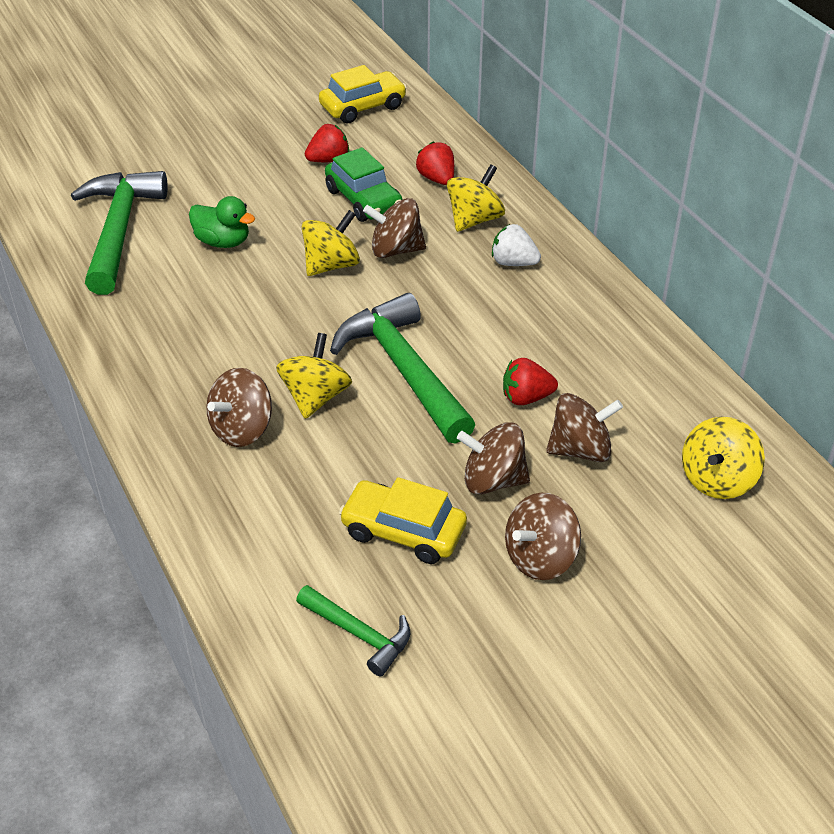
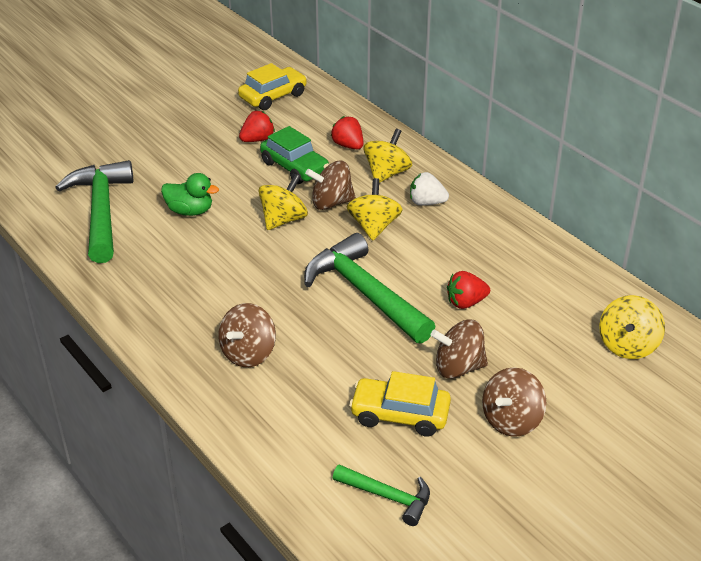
camera: 10 degrees left, 5 degrees down
(315, 397) = (300, 322): yellow spinning top -> yellow spinning top (374, 227)
(580, 449) = (518, 336): brown spinning top -> none

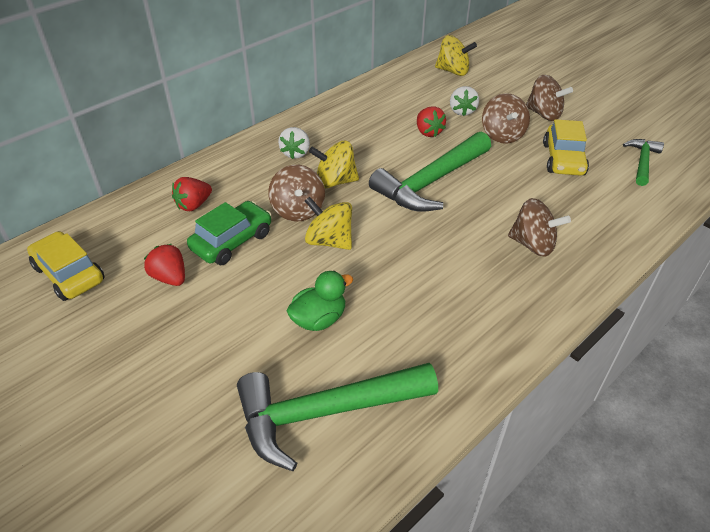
camera: 95 degrees left, 5 degrees up
(190, 211) = (319, 319): green duck -> green duck turned 45 degrees clockwise
(387, 173) = (248, 177): yellow spinning top -> none
(516, 339) = (462, 111): none -> white strawberry

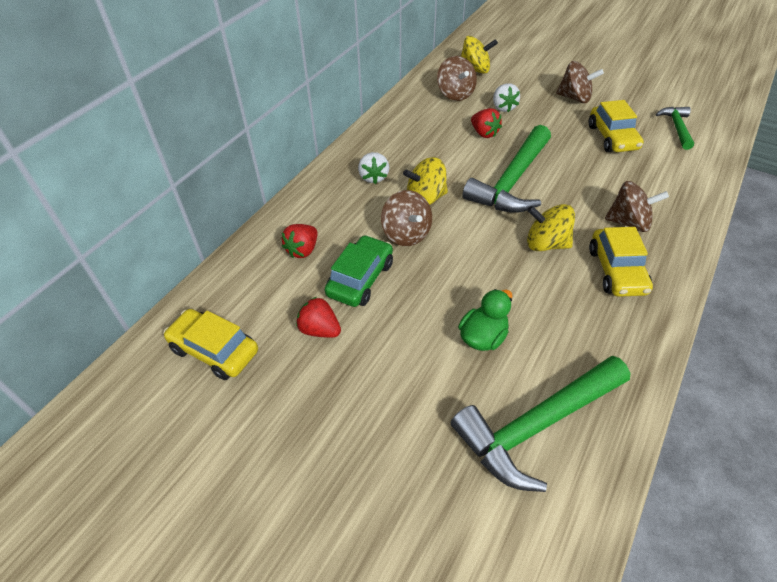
camera: 15 degrees left, 5 degrees up
(329, 241) = (451, 258): yellow spinning top -> yellow spinning top (546, 244)
(492, 288) = (616, 271): none -> yellow car
(502, 135) = (549, 124): brown spinning top -> brown spinning top (455, 94)

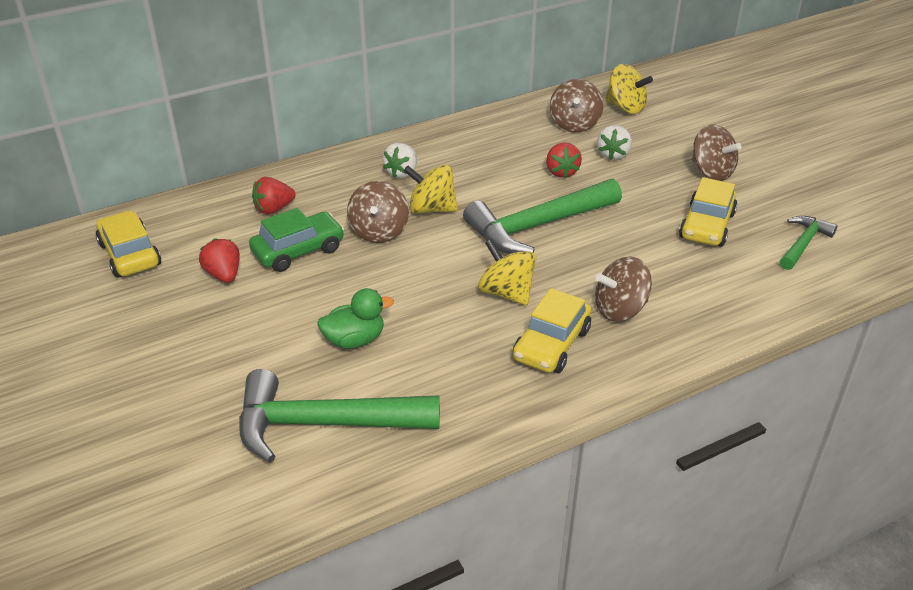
camera: 30 degrees right, 10 degrees down
(628, 222) = (620, 309): brown spinning top -> brown spinning top turned 120 degrees clockwise

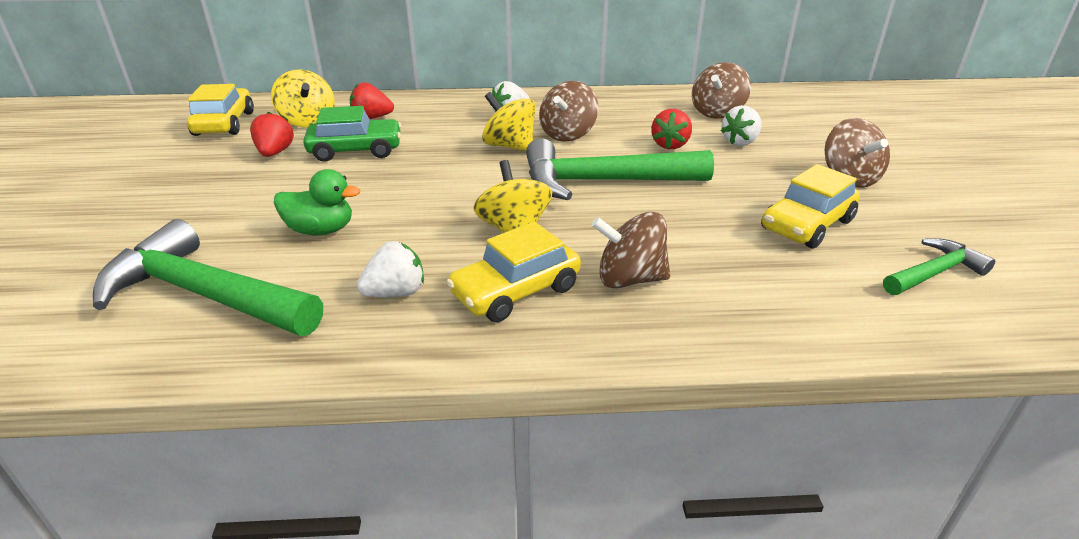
camera: 25 degrees right, 5 degrees down
(379, 231) = (442, 152): brown spinning top -> brown spinning top (568, 134)
(468, 374) = (396, 292): none -> white strawberry
(625, 107) = (785, 109): yellow spinning top -> yellow spinning top (308, 121)

